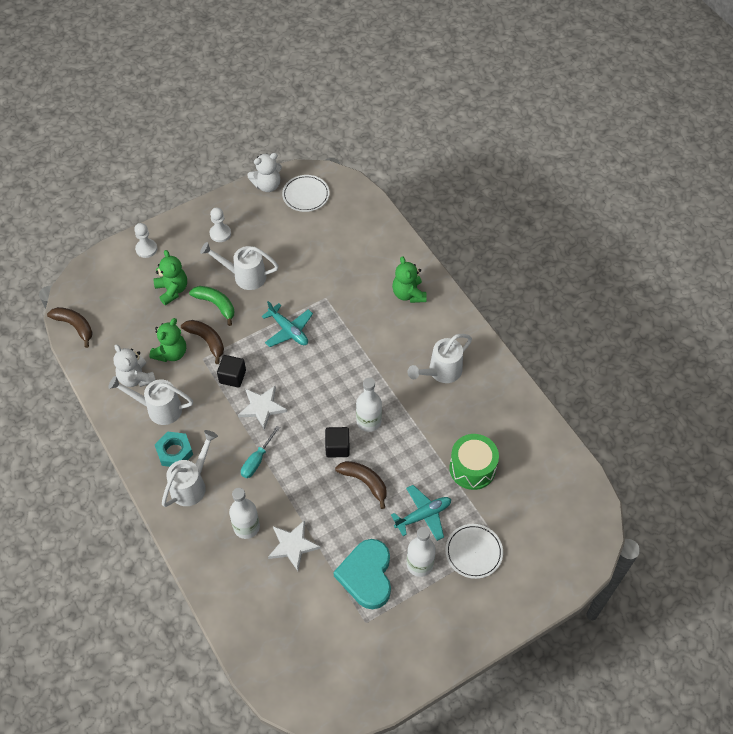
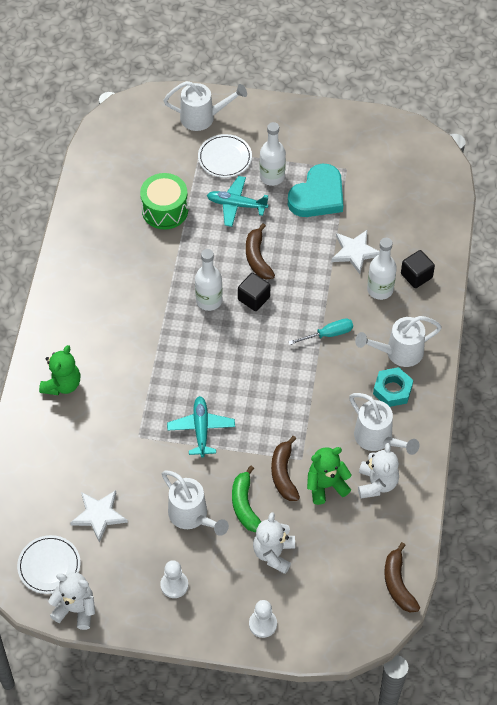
camera: 140 degrees left, 0 degrees up
(172, 290) = (274, 553): green teddy bear -> white teddy bear
(232, 377) = (289, 421): black cube -> black cube (416, 276)
(262, 407) = (286, 375): white star -> white star (99, 515)
(441, 372) = (109, 297): white watering can -> white watering can (203, 117)

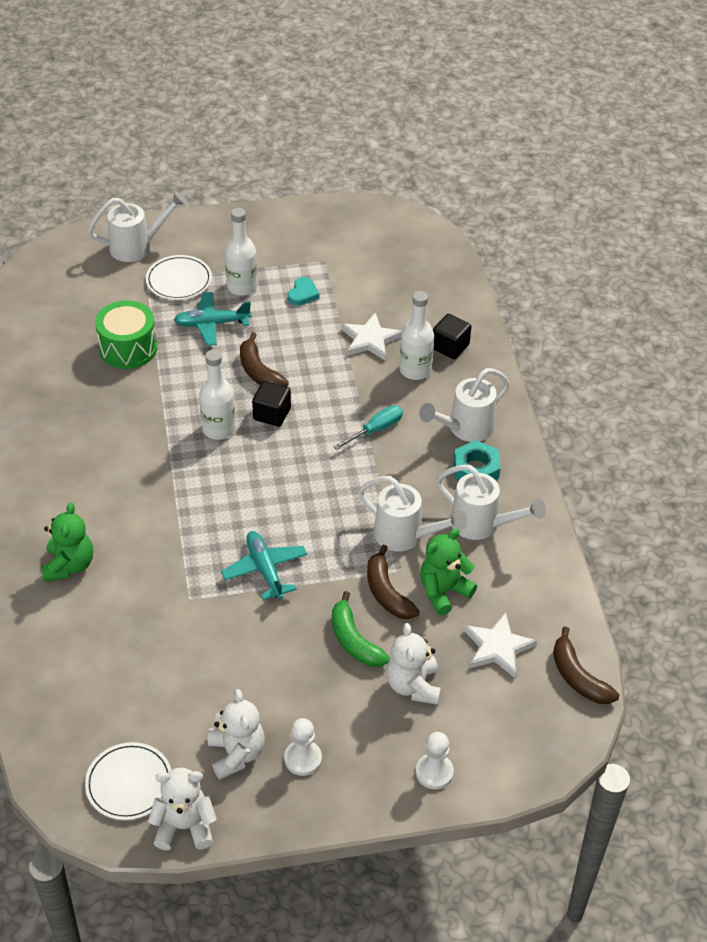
camera: 20 degrees left, 10 degrees down
(99, 515) = (173, 703): white star -> white star (498, 647)
(192, 516) = (293, 671): white watering can -> white watering can (405, 536)
(318, 196) = (303, 294): turquoise heart -> turquoise heart, size x0.46
(377, 483) = (502, 573): white teddy bear -> white teddy bear (236, 754)

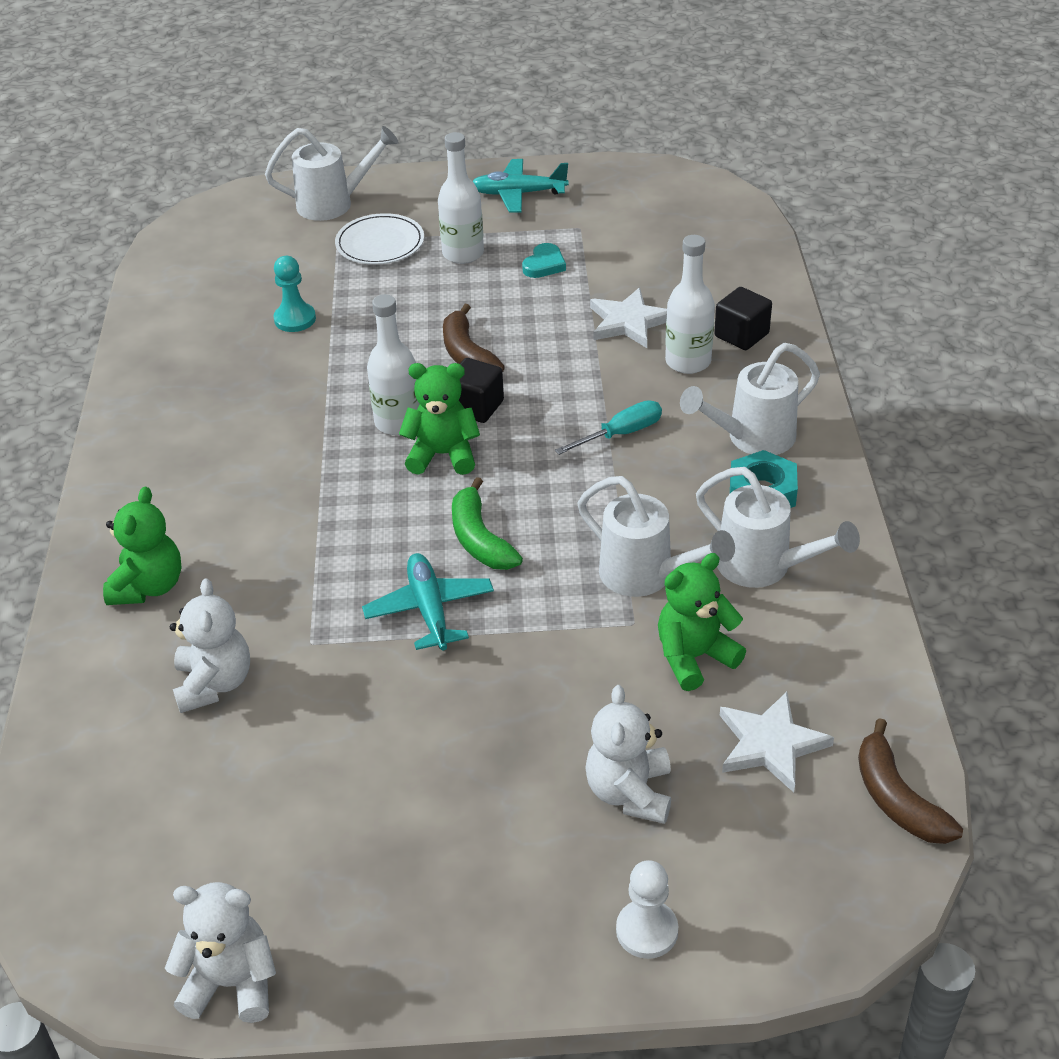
camera: 10 degrees right, 5 degrees down
(128, 348) = (295, 319): green drum -> turquoise pawn
(129, 783) = (161, 907): white plate -> none
(212, 324) = (414, 295): turquoise plane -> turquoise plane (518, 194)
(236, 754) = (336, 875): white teddy bear -> white teddy bear (214, 683)
(254, 453) = (443, 455): none -> green teddy bear
(303, 759) = (438, 891): white pawn -> none
(354, 640) = (547, 719): green banana -> green banana (480, 539)
(387, 592) = (607, 653): brown banana -> none

